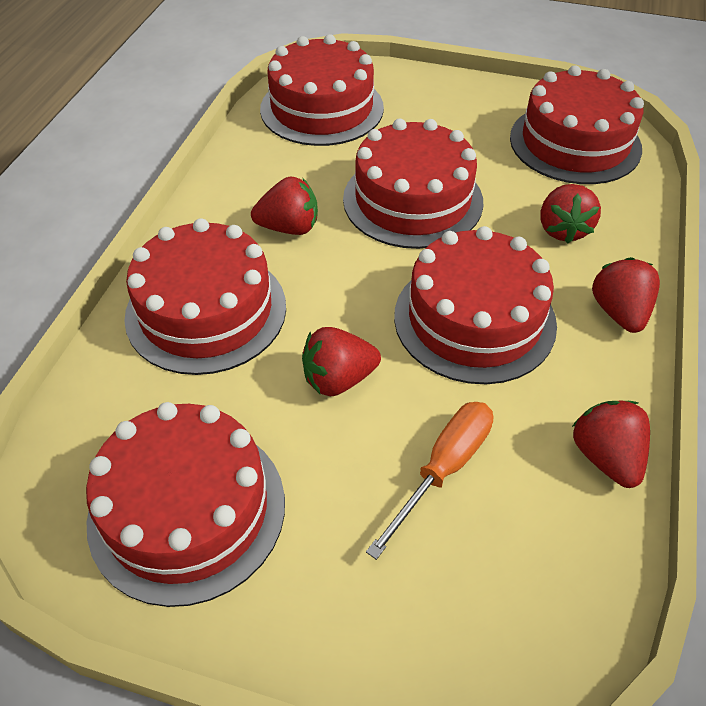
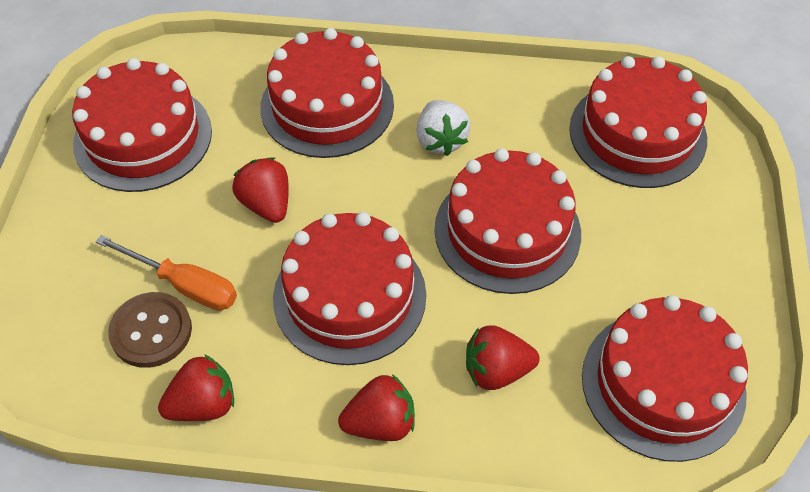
camera: 80 degrees right, 5 degrees up
(289, 228) = (440, 140): red strawberry -> white strawberry
(507, 507) = (151, 331): none -> brown button

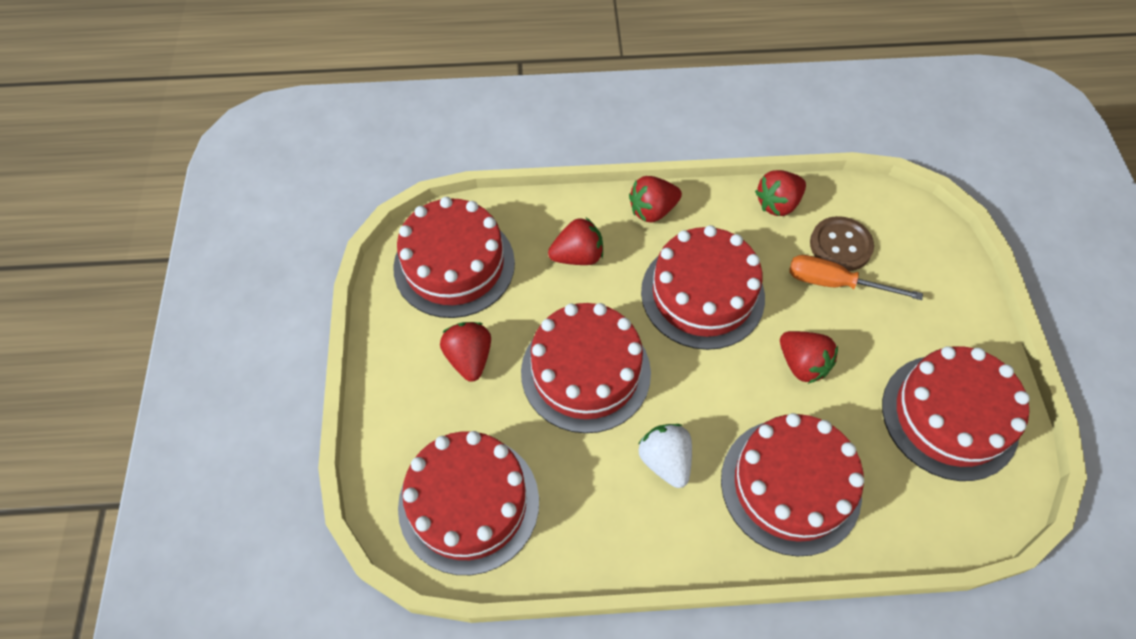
camera: 170 degrees right, 5 degrees up
(640, 264) = (469, 358): none -> red strawberry

